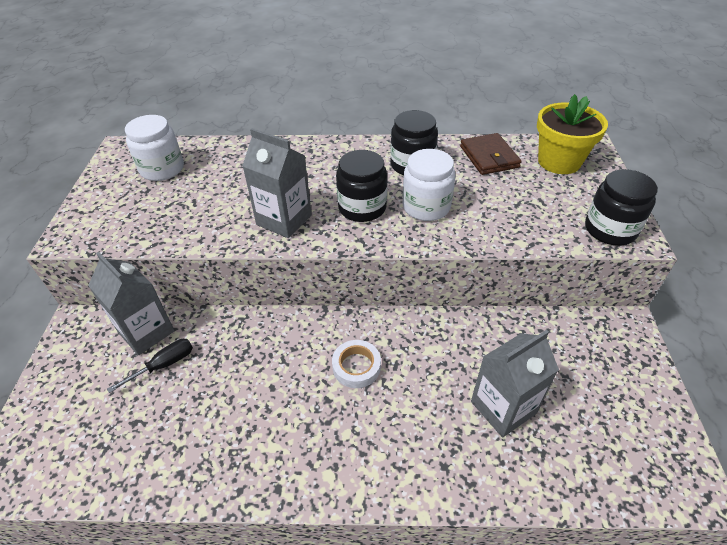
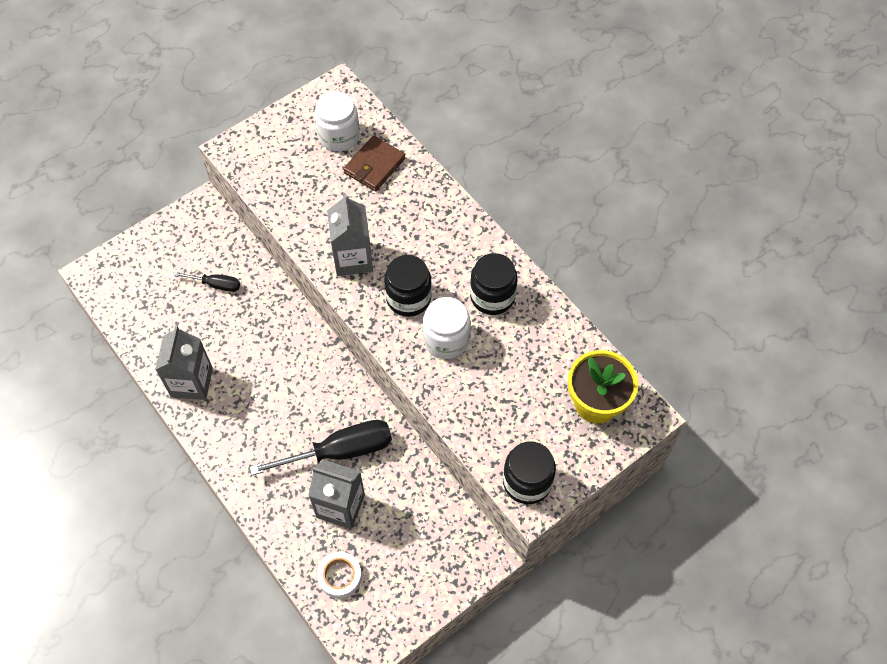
camera: 50 degrees right, 15 degrees up
(146, 331) = (230, 251): grey carton -> grey carton (191, 382)
(356, 366) = (303, 396): white tape -> white tape (339, 576)
(441, 372) = (339, 451): none -> black screwdriver
(489, 157) = (555, 345): brown wallet -> brown wallet (374, 165)

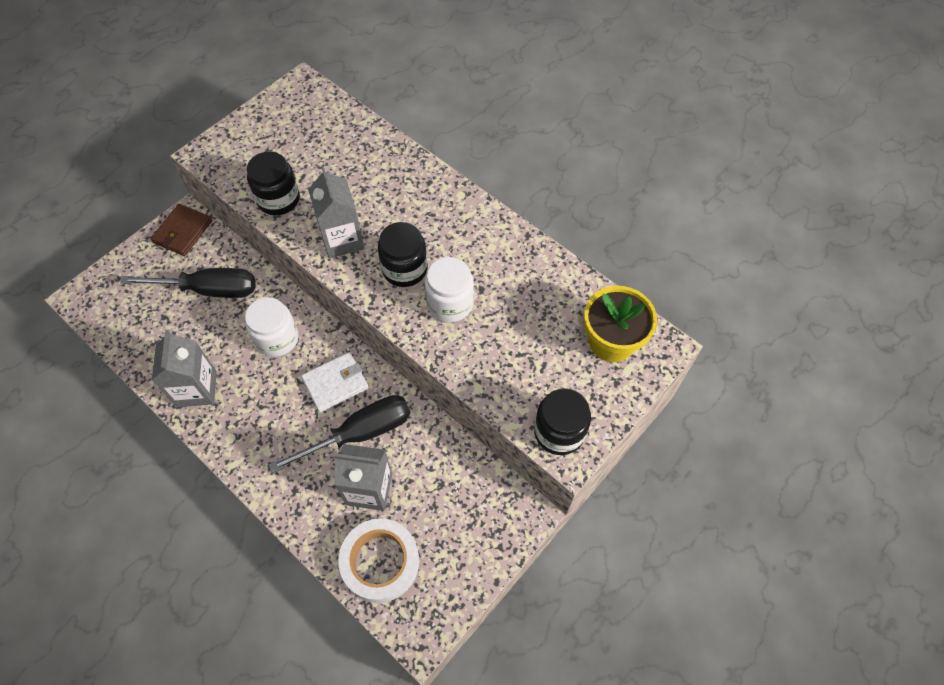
camera: 10 degrees left, 0 degrees up
(215, 284) = (208, 290): black screwdriver -> black screwdriver, size x1.92
(324, 398) = (335, 383): none -> white wallet
(339, 136) = (309, 127): white jar -> white jar (277, 338)
(339, 576) = (380, 562): white tape -> white tape, size x1.69
(374, 165) = (349, 150): brown wallet -> brown wallet (183, 232)
(492, 296) = (488, 255): black jar -> black jar (278, 199)

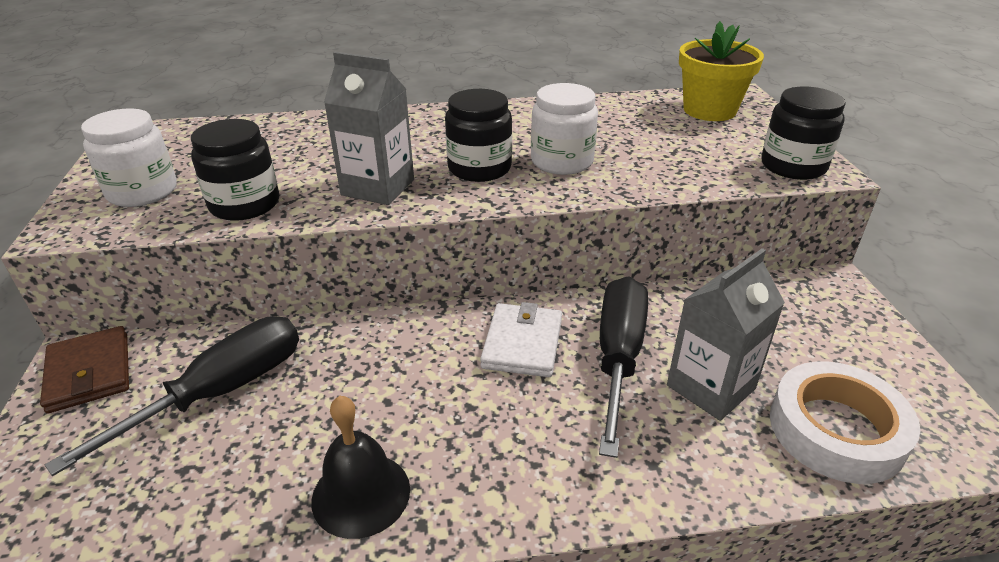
camera: 50 degrees left, 25 degrees down
(197, 389) = (361, 494): grey carton -> black bell
(277, 338) = (391, 363): white jar -> white jar (142, 192)

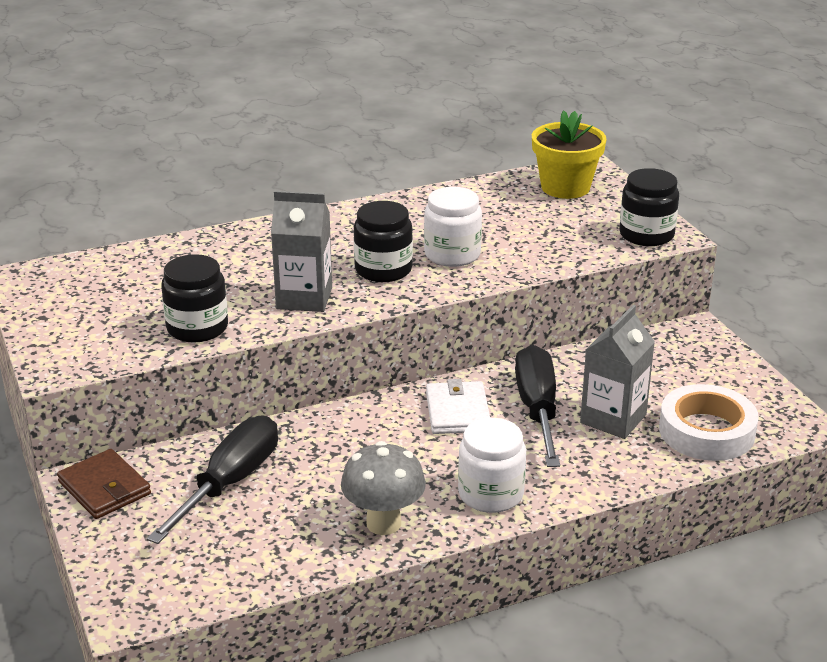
camera: 15 degrees left, 5 degrees down
(142, 192) = (93, 329): white jar -> white jar (490, 494)
(361, 494) = (383, 523): black bell -> grey mushroom

